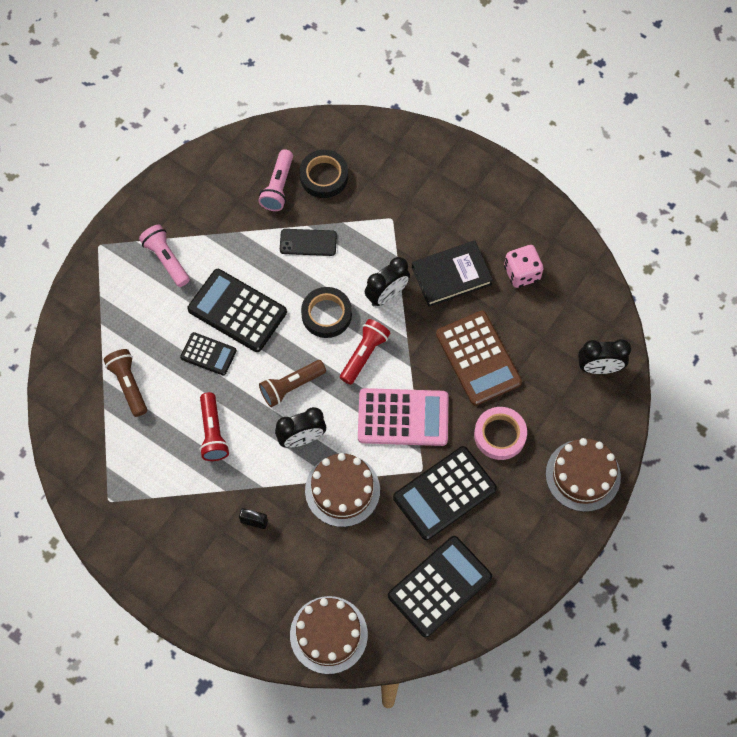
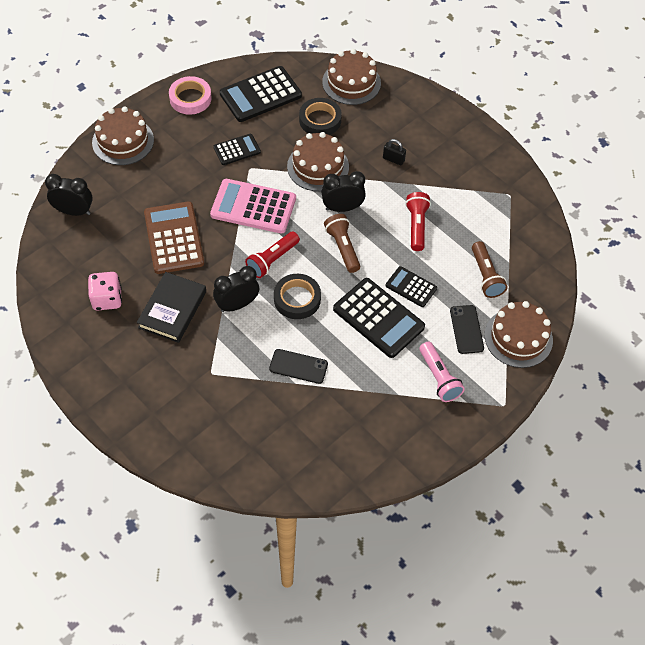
camera: 170 degrees left, 10 degrees down
(88, 319) = (518, 338): none -> brown cake
(143, 317) = (466, 329): none -> black phone
(278, 187) = (315, 427): pink flashlight -> none
(291, 386) = (343, 247): brown flashlight -> brown flashlight turned 90 degrees counterclockwise
(324, 176) = (266, 429): black tape -> black tape (320, 120)
(444, 493) = (237, 150): black calculator -> black calculator, size x0.56
(451, 275) = (172, 310): black book -> black book turned 60 degrees counterclockwise
(500, 435) = (177, 180): pink tape -> pink tape (190, 98)

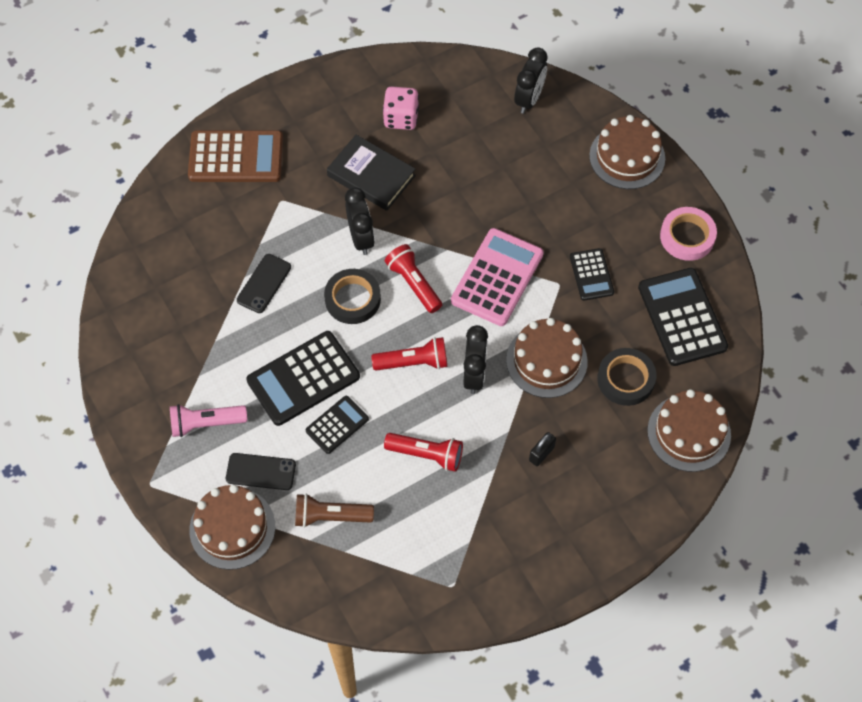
camera: 105 degrees right, 5 degrees up
(174, 238) = (469, 190): brown calculator -> brown calculator (236, 157)
(343, 247) = (413, 362): brown flashlight -> red flashlight

